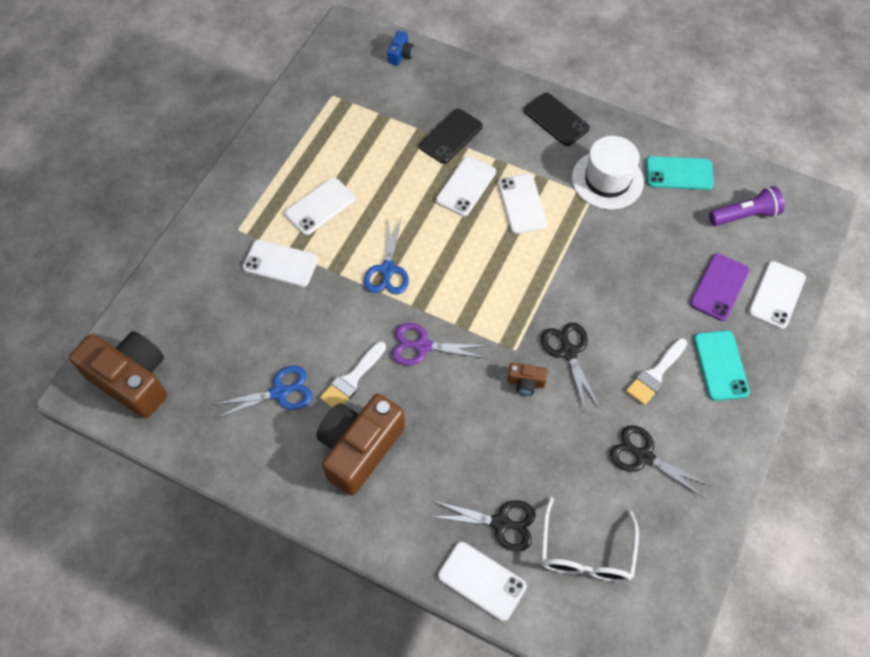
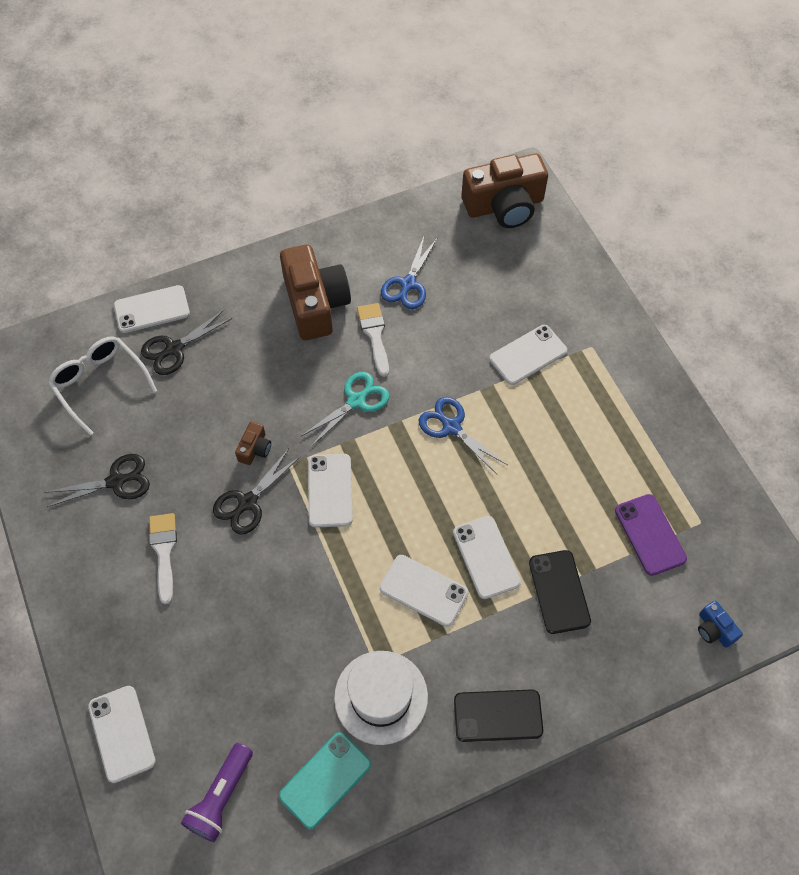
camera: 130 degrees right, 0 degrees up
(320, 206) = (565, 421): white phone -> white phone (330, 490)
(423, 346) = (356, 401): purple scissors -> turquoise scissors
(525, 382) = (255, 449): brown camera -> brown camera turned 150 degrees clockwise
(569, 352) = (247, 502): black scissors -> black scissors turned 105 degrees clockwise
(719, 287) = (179, 687): purple phone -> purple phone (650, 534)
(720, 365) = (117, 612): turquoise phone -> none

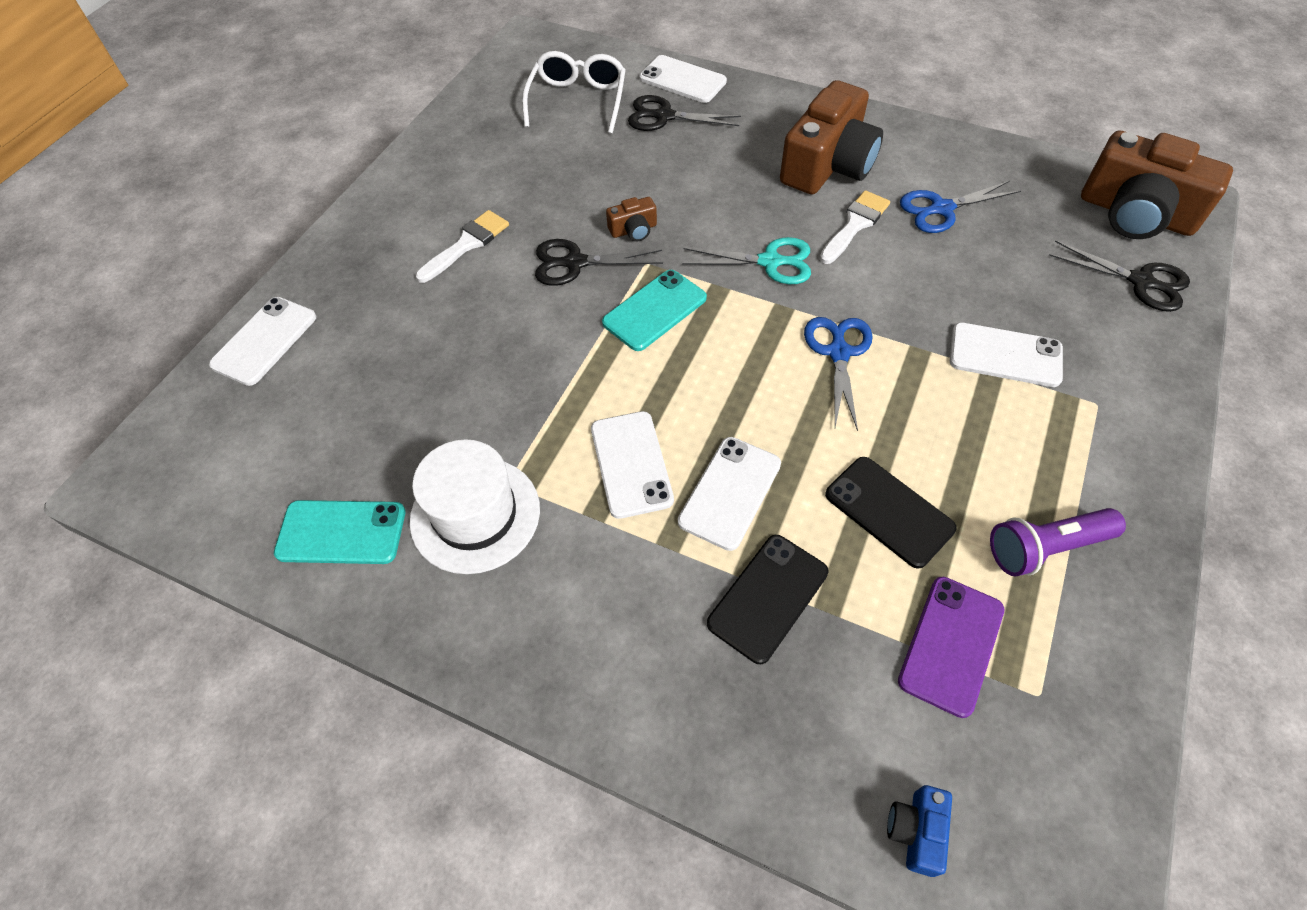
camera: 50 degrees right, 5 degrees down
(116, 481) = (500, 171): black scissors -> black scissors (1141, 282)
(221, 797) = (257, 458): purple flashlight -> purple flashlight (1045, 548)
(330, 490) = (655, 310): white phone -> turquoise phone
(498, 715) = (554, 647): black phone -> black phone (889, 511)

